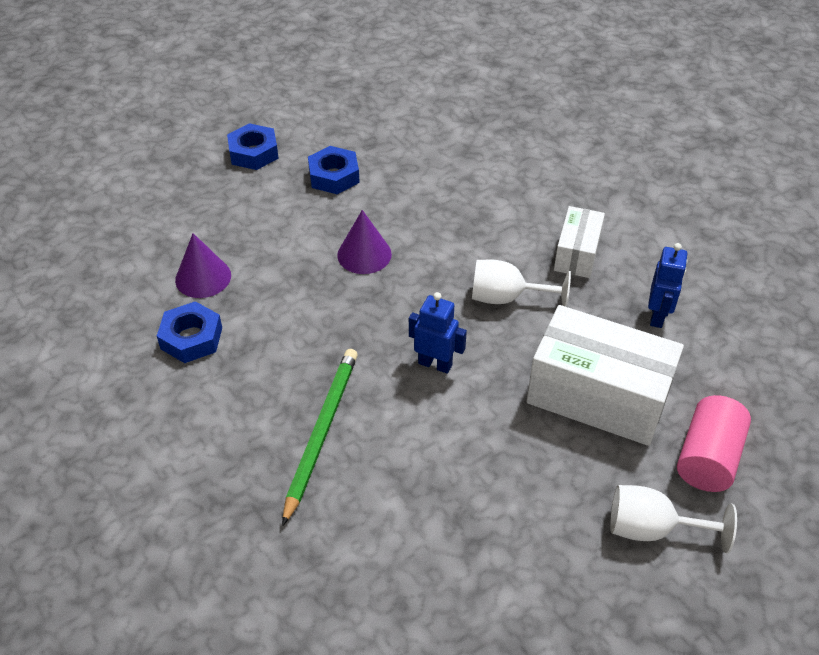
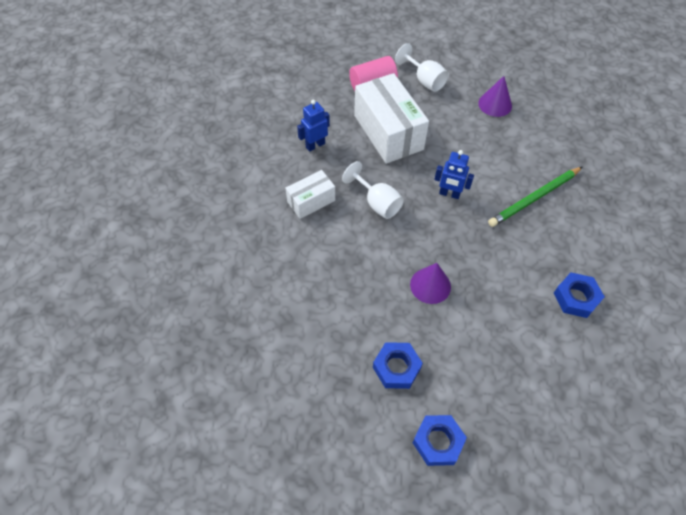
camera: 140 degrees left, 10 degrees up
(203, 277) = (546, 340): purple cone -> purple cone (495, 104)
(435, 364) = (449, 194): blue robot -> blue robot turned 45 degrees counterclockwise

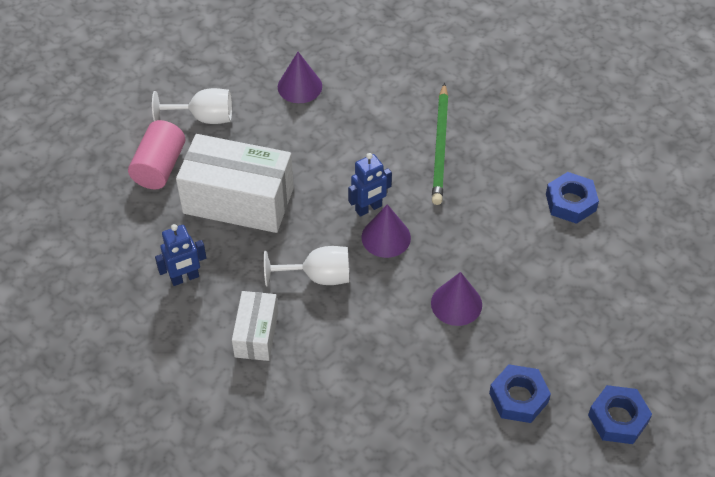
camera: 50 degrees left, 5 degrees down
(315, 145) = (185, 278): blue robot -> blue robot turned 120 degrees counterclockwise
(438, 216) = (386, 237): none -> purple cone

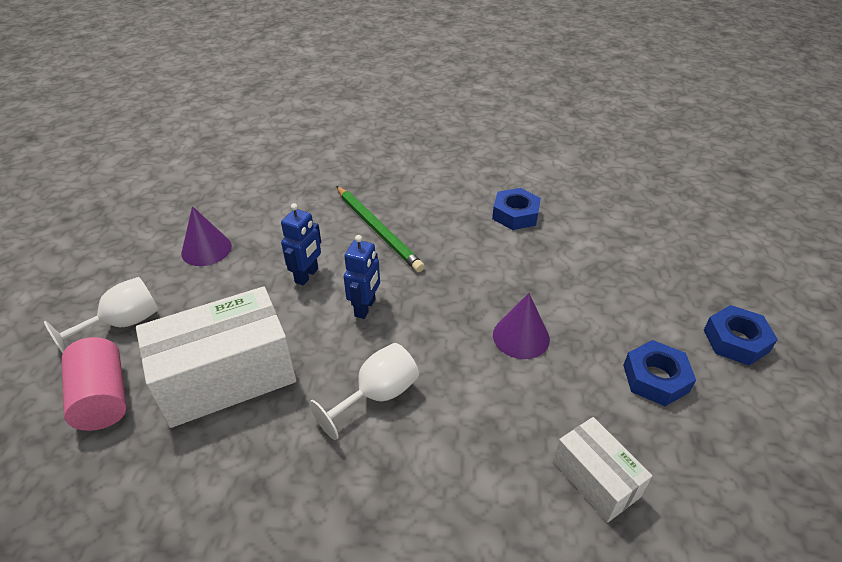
camera: 40 degrees left, 10 degrees down
(185, 278) = (229, 497): blue robot -> blue robot (307, 276)
(256, 334) = (368, 500): white box -> white box (595, 479)
(386, 237) = (404, 321): purple cone -> none

